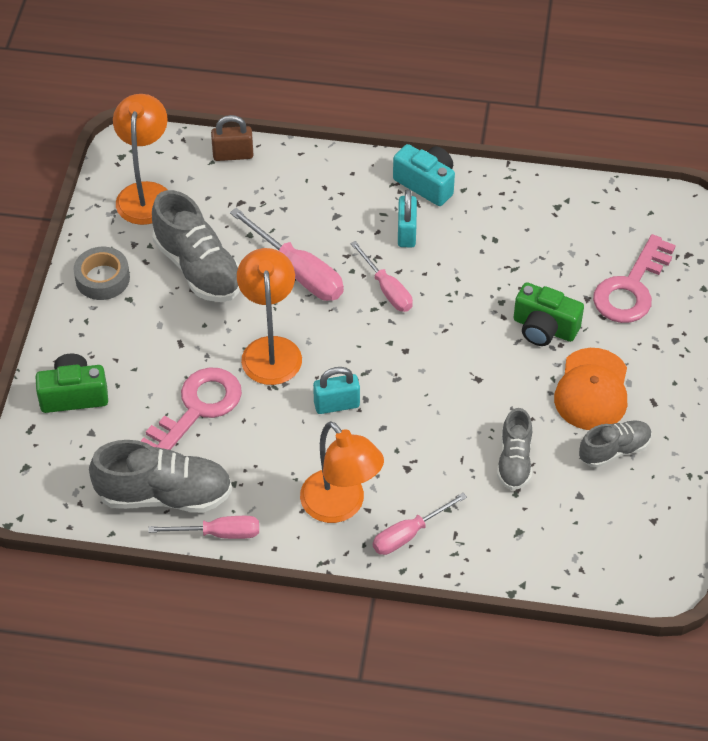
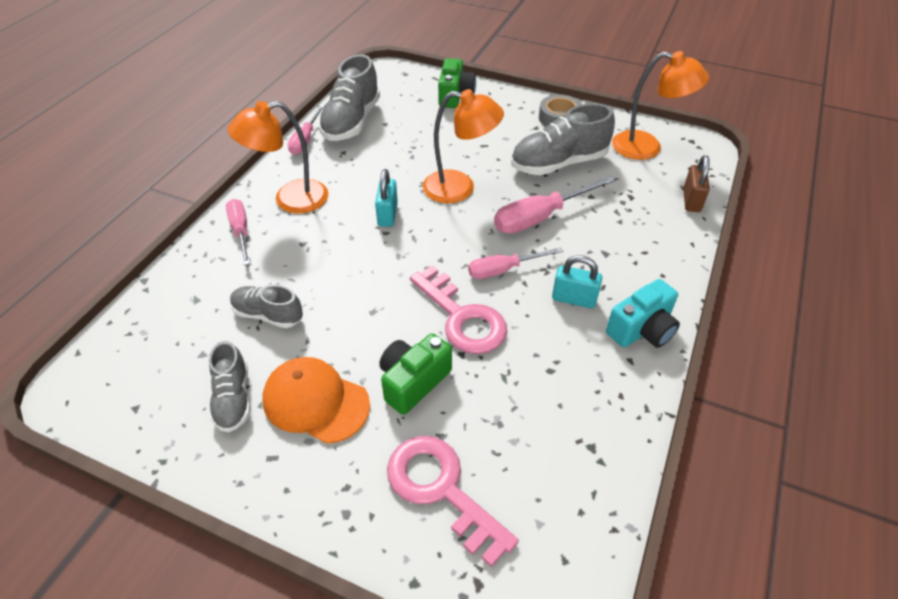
camera: 105 degrees right, 5 degrees down
(197, 409) = (418, 145): pink key -> pink key (462, 317)

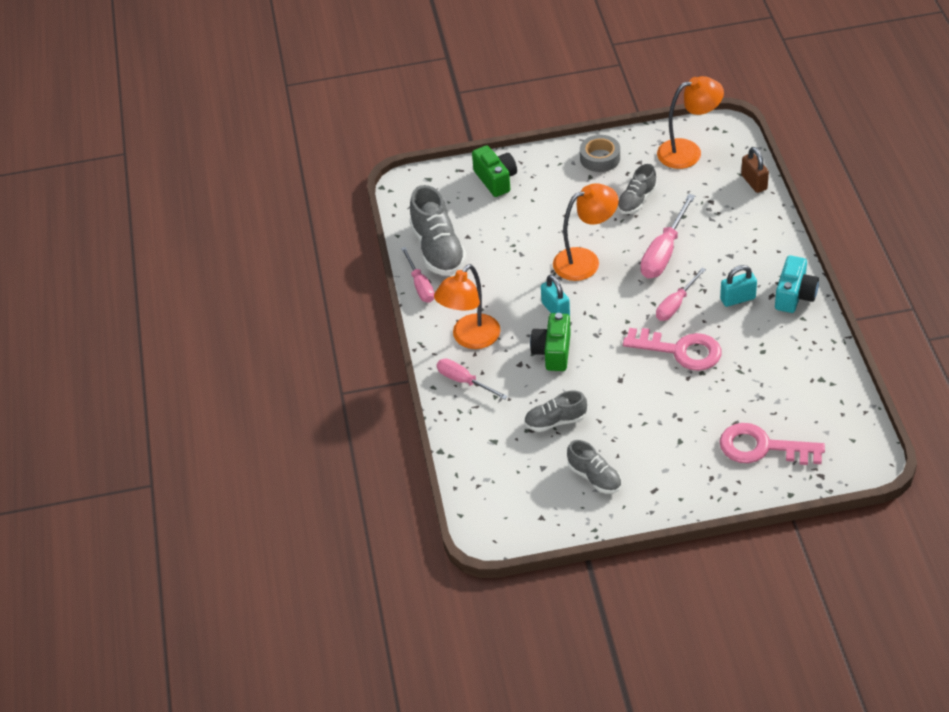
camera: 30 degrees left, 0 degrees up
(315, 402) = (645, 449): orange cap -> none
(413, 382) = (690, 405): green camera -> green camera (553, 352)
(558, 163) = (636, 200): grey shoe -> grey shoe, size x0.60

